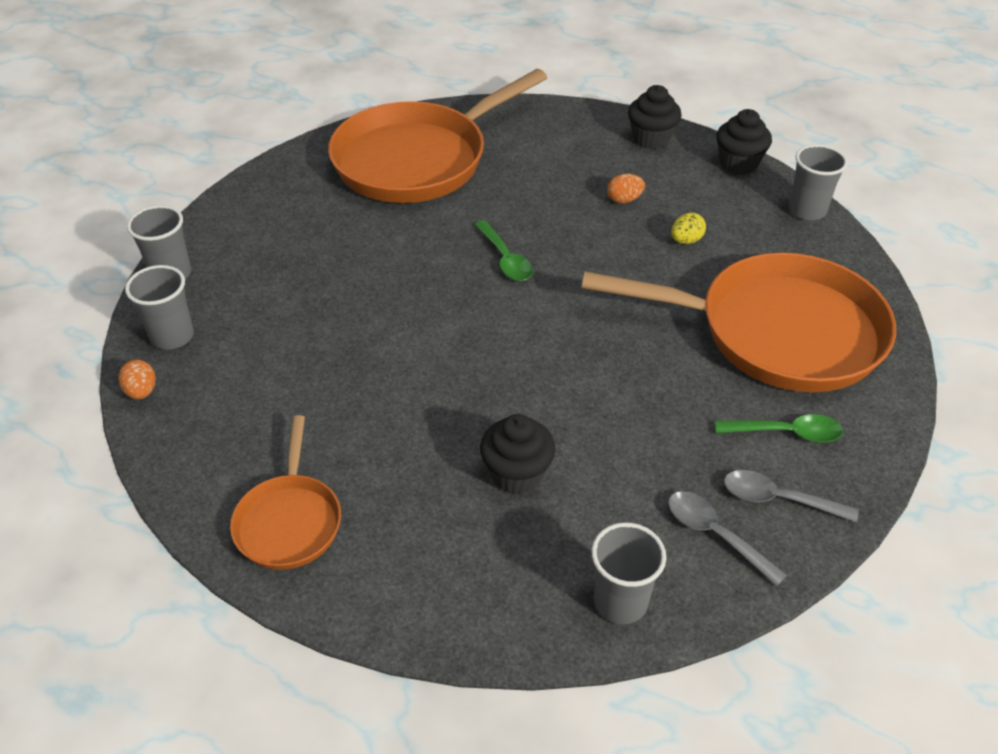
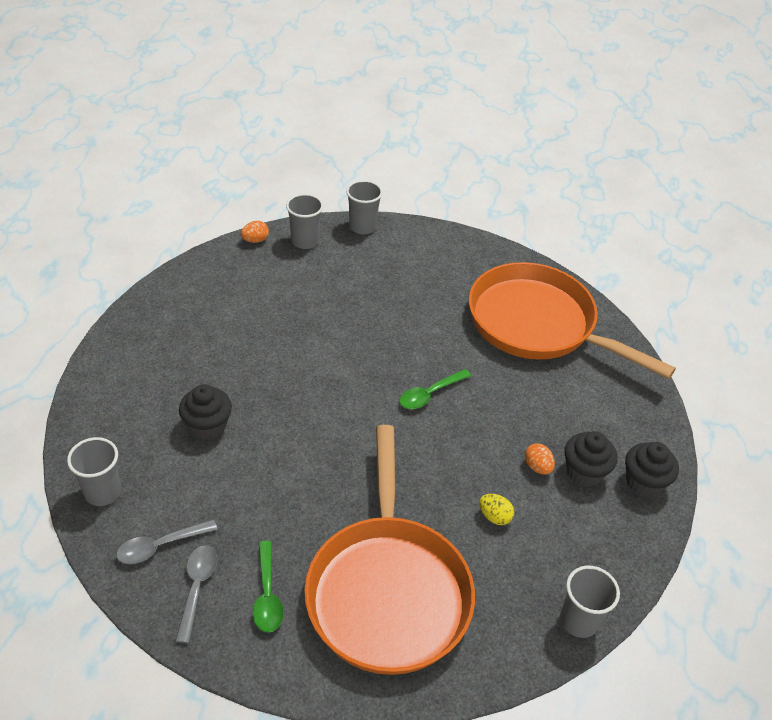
camera: 75 degrees right, 0 degrees up
(289, 521) = (161, 323): orange pan -> none
(715, 535) = (160, 546): grey spoon -> grey spoon turned 150 degrees counterclockwise
(738, 163) = (635, 558): black cupcake -> black cupcake (584, 472)

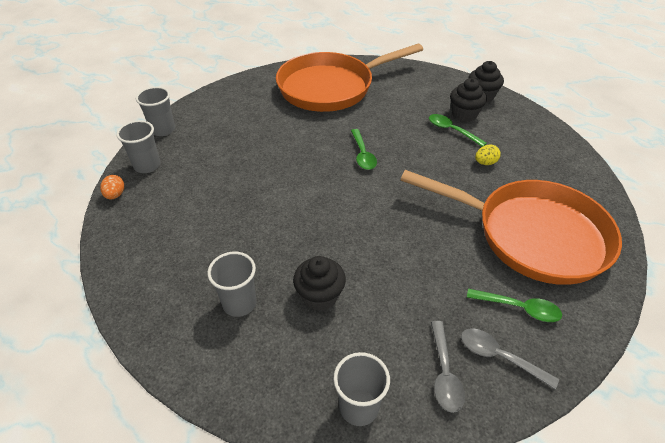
camera: 60 degrees left, 0 degrees up
(537, 467) = (452, 131): orange egg -> green spoon
(579, 620) = (576, 157): grey cup -> grey cup (239, 303)

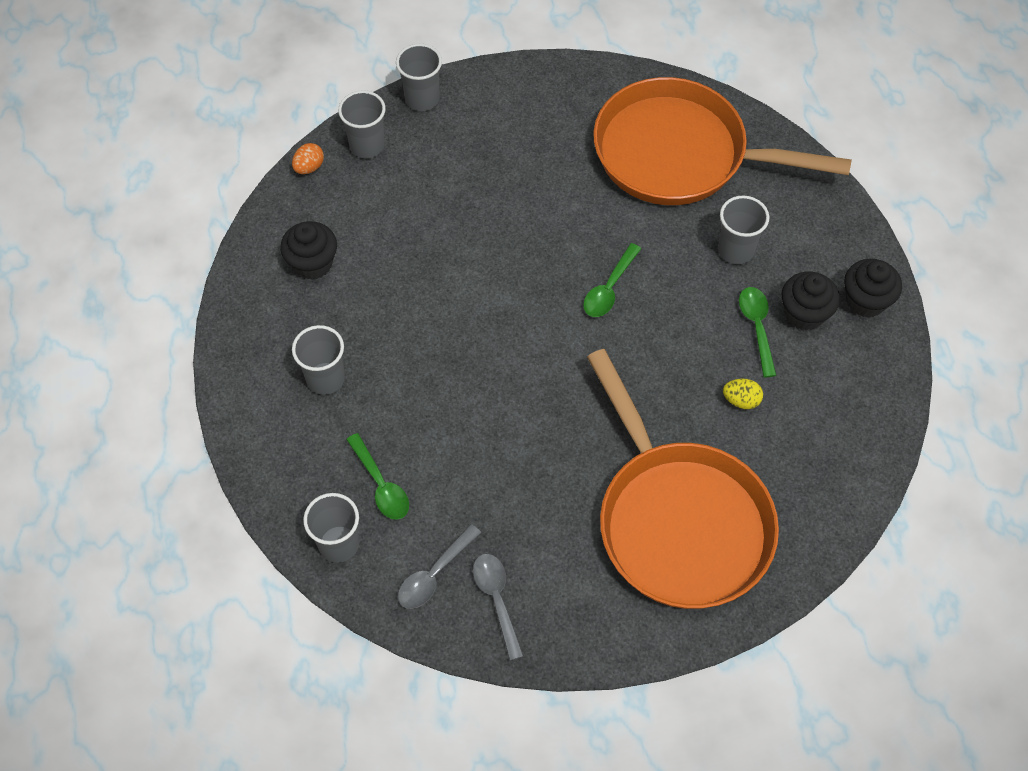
camera: 40 degrees right, 15 degrees up
(320, 296) = (400, 424): black cupcake -> black cupcake (312, 263)
(403, 108) = (735, 250): none -> grey cup
(519, 308) = (568, 576): green spoon -> green spoon (381, 484)

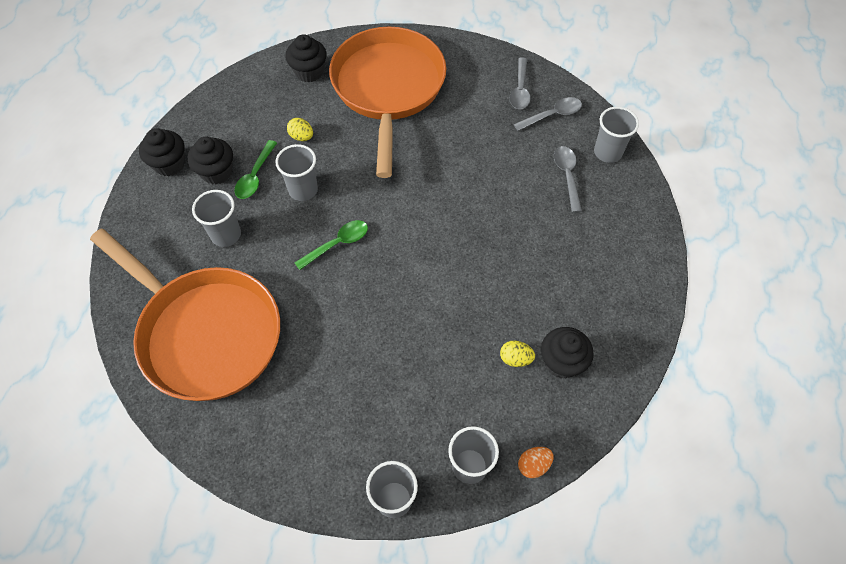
camera: 155 degrees left, 0 degrees up
(325, 378) = (582, 261): grey cup -> grey cup (303, 190)
(361, 248) = (515, 359): none -> yellow egg
(381, 484) = (567, 176): green spoon -> grey spoon
(802, 502) = (309, 72): none -> black cupcake

